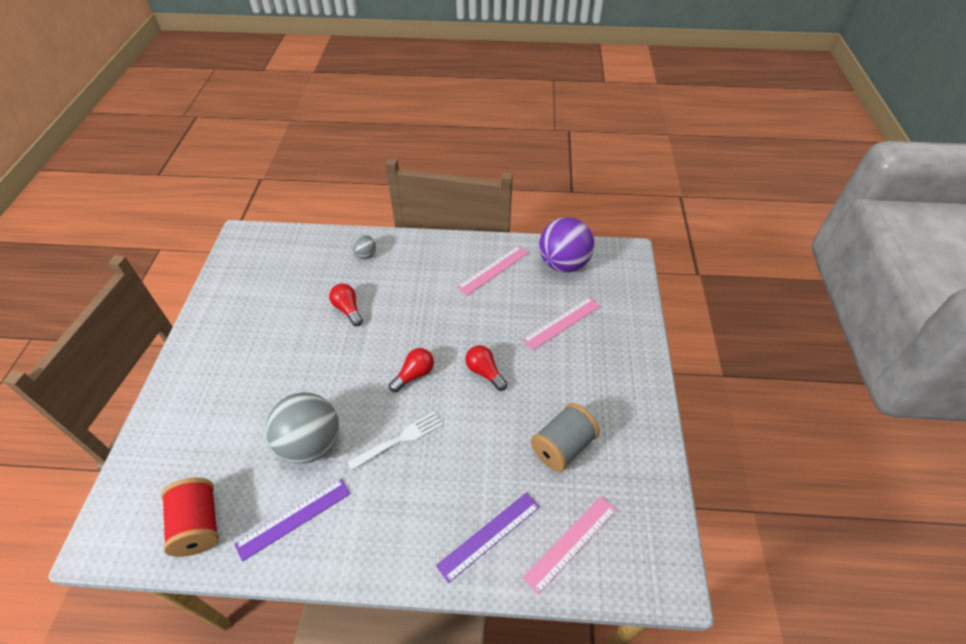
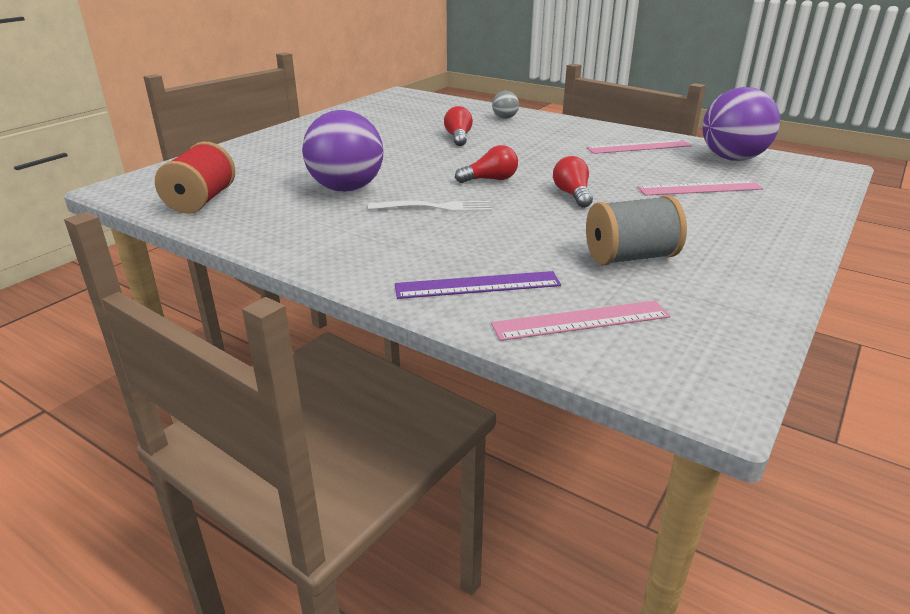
camera: 30 degrees right, 20 degrees down
(294, 518) = (285, 219): purple ruler -> none
(311, 443) = (346, 189): grey ball -> purple ball

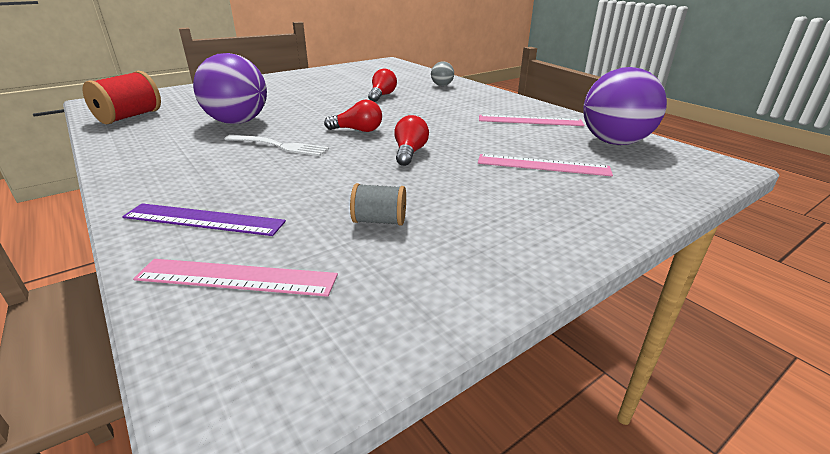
camera: 20 degrees right, 0 degrees up
(630, 257) = (379, 221): grey spool -> grey spool, size x0.59

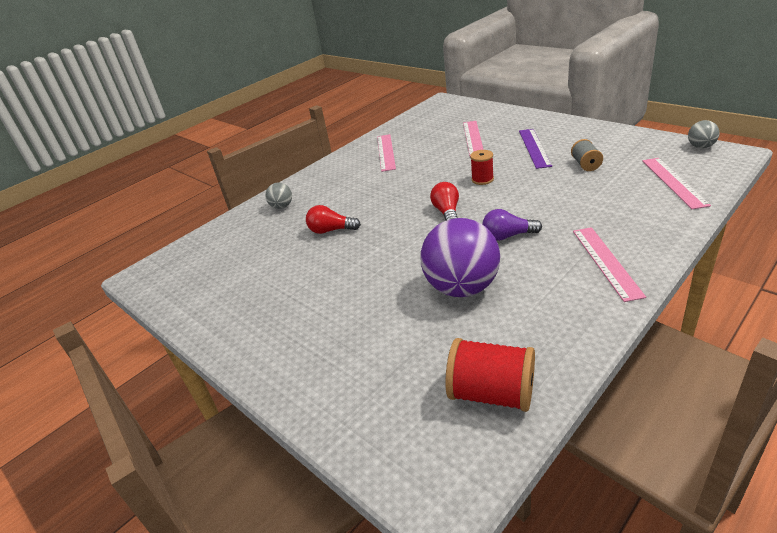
camera: 95 degrees left, 5 degrees up
(168, 175) = (606, 262): none -> pink ruler
(203, 220) = (642, 214): purple ruler -> purple ruler (534, 148)
(279, 146) = (508, 236): white fork -> purple light bulb
(317, 383) = (700, 147): none -> grey ball
(409, 153) = (482, 179): red light bulb -> red spool
(614, 142) = (419, 124): purple ball -> none

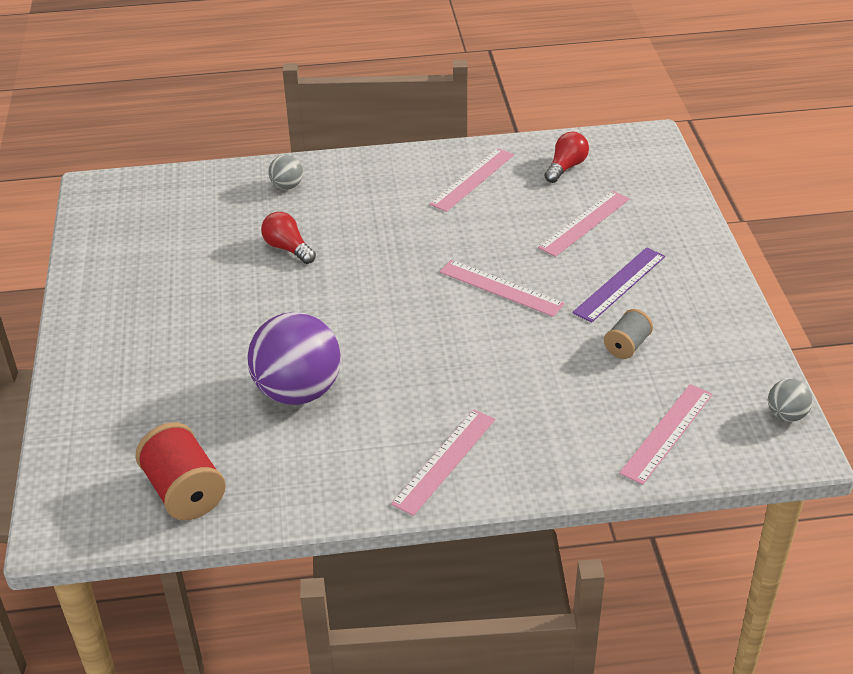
camera: 35 degrees right, 5 degrees up
(447, 212) = (407, 303): red light bulb -> red light bulb (566, 167)
(482, 179) = (501, 288): red spool -> pink ruler
(508, 236) = (414, 371): purple light bulb -> none

